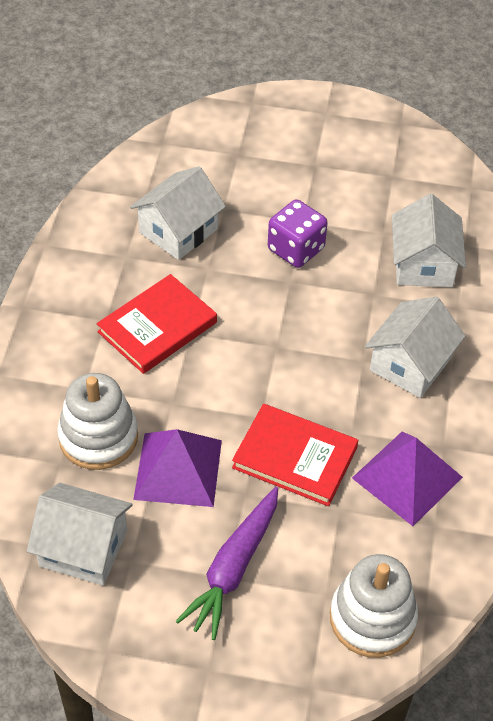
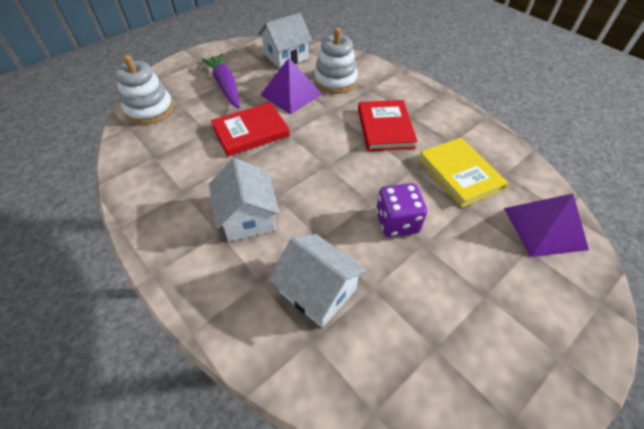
camera: 130 degrees right, 0 degrees up
(178, 231) = (459, 174): white house -> yellow book
(407, 477) = (188, 164): purple pyramid -> purple pyramid (544, 228)

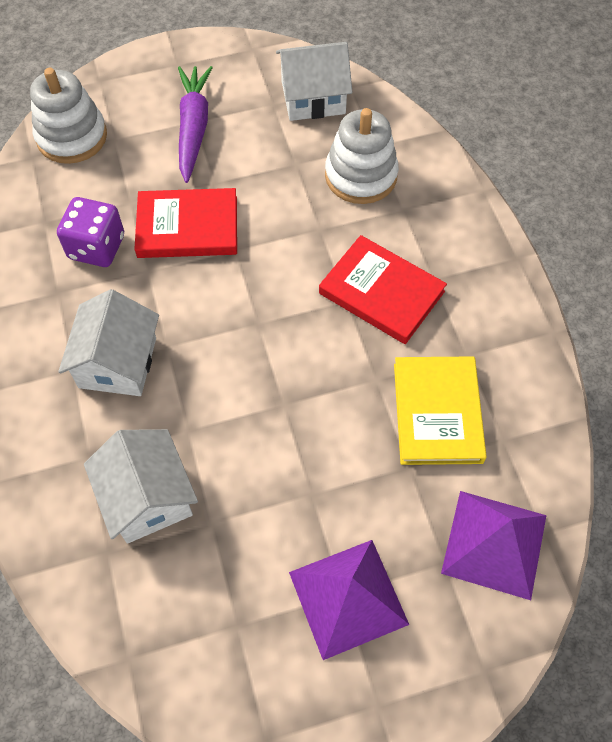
camera: 25 degrees right, 10 degrees up
(291, 94) = (280, 178): purple pyramid -> purple pyramid (348, 598)
(385, 128) = (381, 292): red book -> red book turned 75 degrees counterclockwise
(397, 222) = (299, 449): purple dice -> purple dice (96, 247)

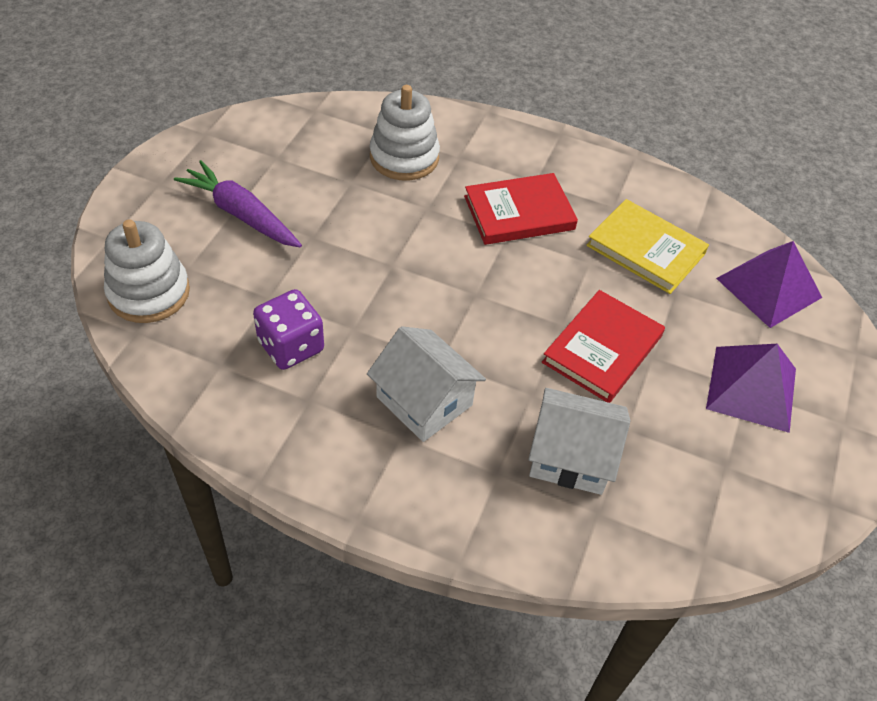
camera: 55 degrees left, 10 degrees down
(187, 227) = (337, 278): red book -> red book (602, 349)
(313, 98) = (299, 134): white house -> none

